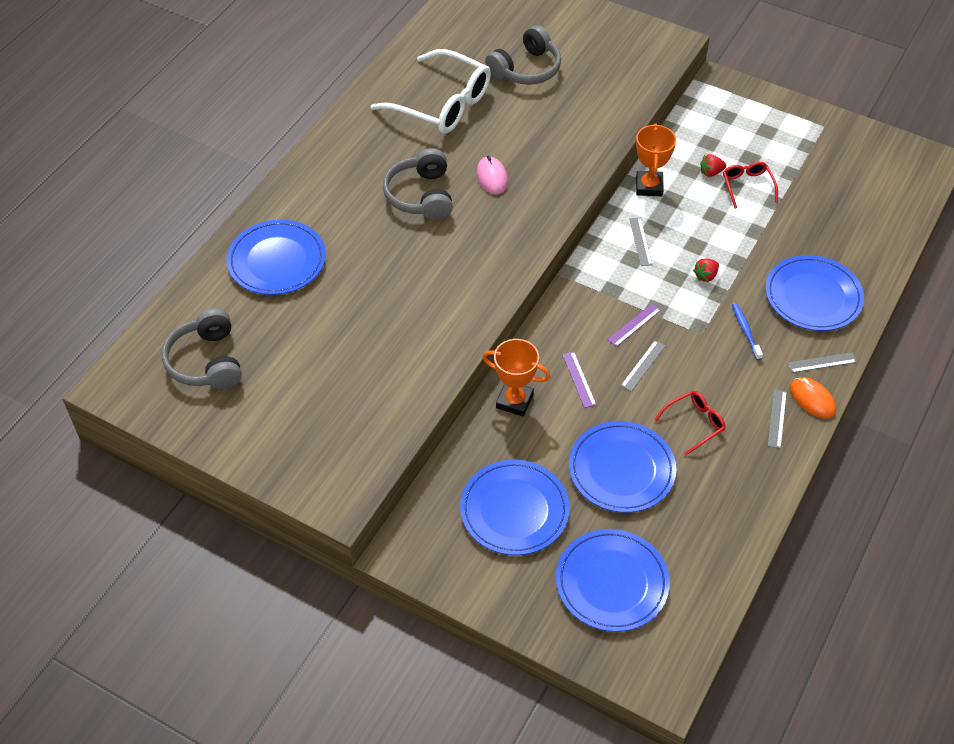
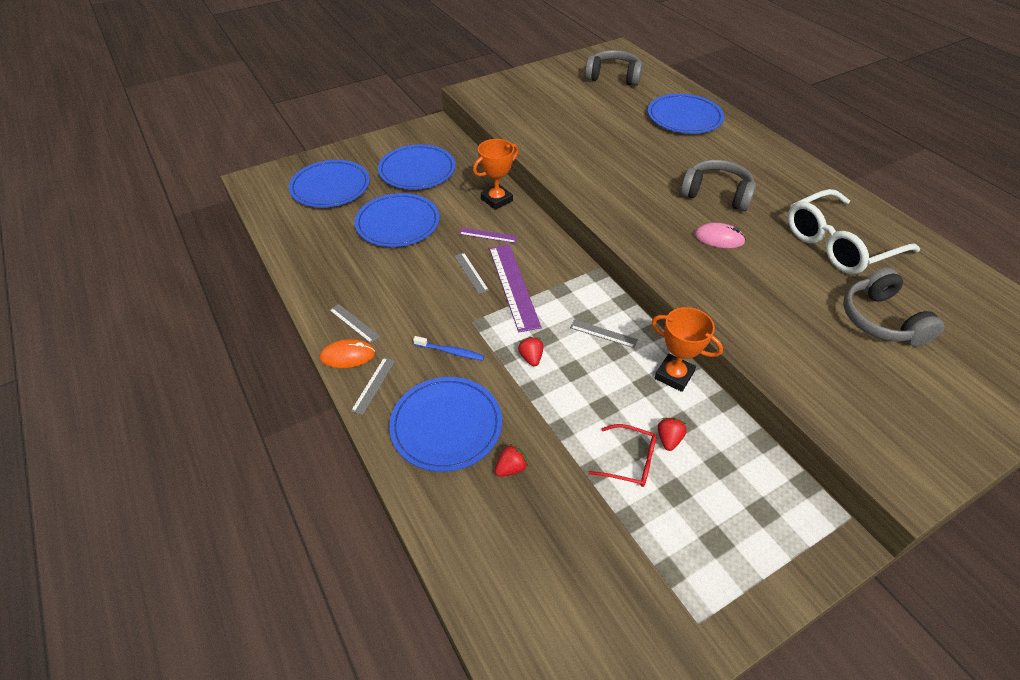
camera: 120 degrees right, 5 degrees down
(634, 325) = (514, 286): purple ruler -> purple ruler, size x1.97
(694, 424) = (396, 274): red glasses -> none
(810, 244) = (511, 468): none -> red strawberry

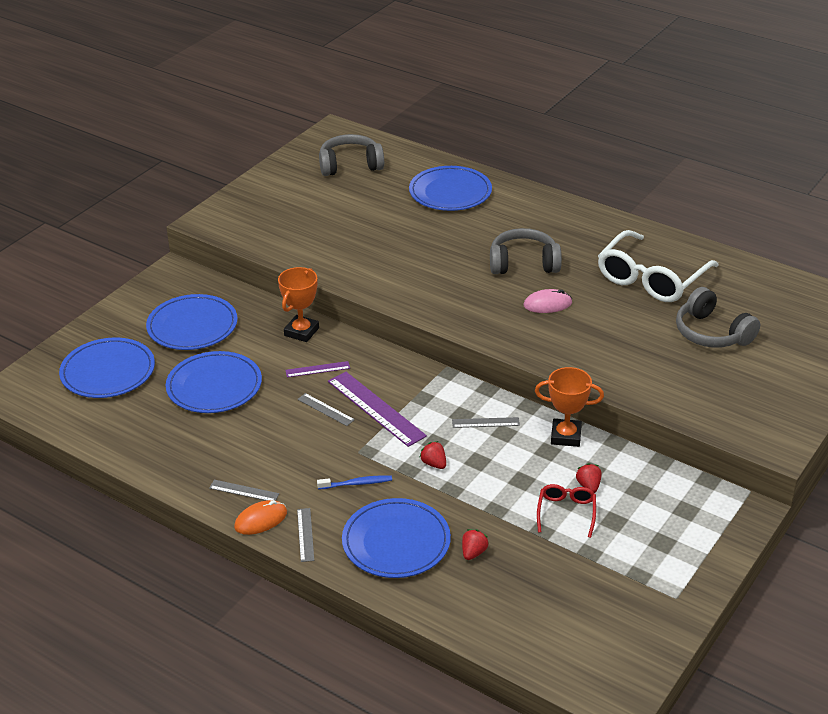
camera: 25 degrees left, 10 degrees down
(629, 461) = (566, 513): red glasses -> red glasses turned 75 degrees counterclockwise

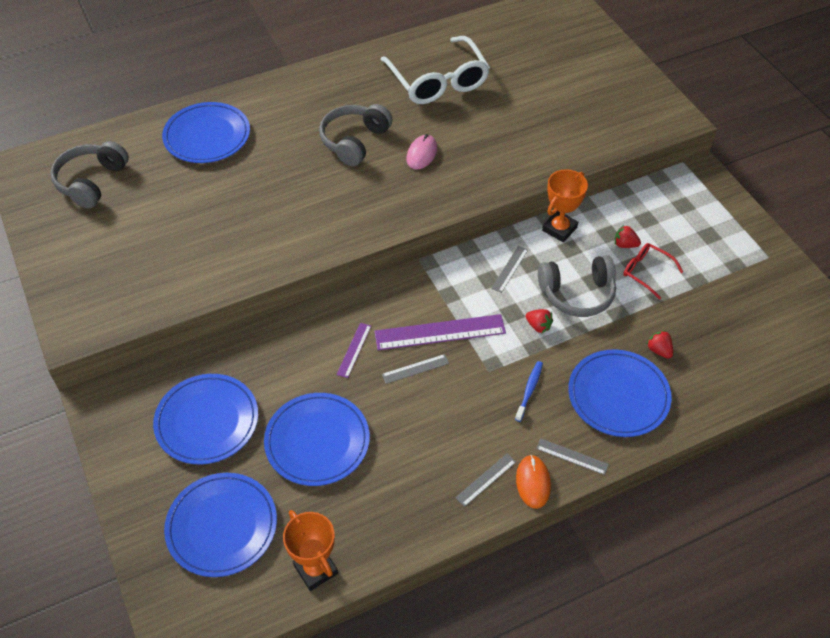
camera: 60 degrees left, 15 degrees up
(301, 332) = (289, 338): orange trophy -> orange trophy (315, 569)
(434, 464) = (538, 326): red strawberry -> red strawberry turned 135 degrees counterclockwise
(712, 333) = (530, 85): grey headphones -> grey headphones (577, 293)

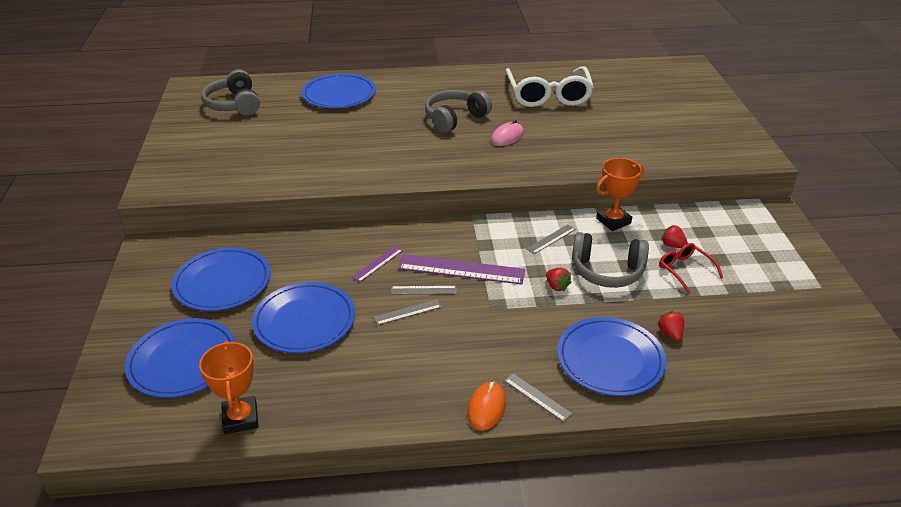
camera: 20 degrees right, 15 degrees down
(91, 182) = (234, 104): grey headphones -> grey headphones turned 60 degrees counterclockwise
(485, 479) = (441, 392): grey ruler -> grey ruler (407, 312)
(529, 390) = (522, 333): blue toothbrush -> none

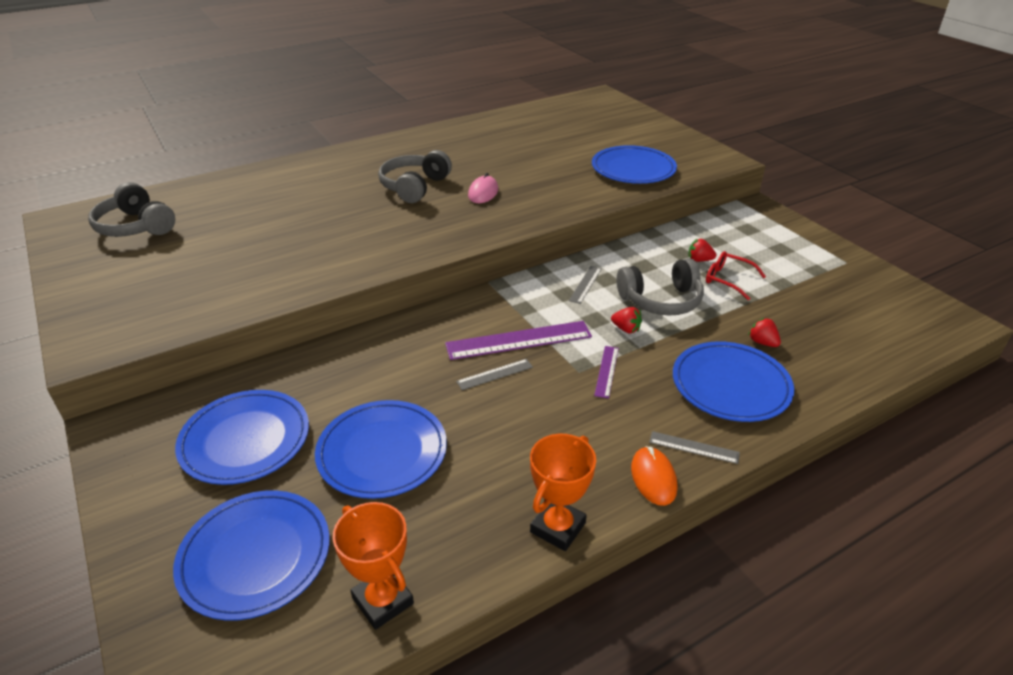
camera: 25 degrees left, 0 degrees up
(339, 95) = (264, 189): blue plate -> blue plate (633, 169)
(377, 264) = (423, 361): purple ruler -> purple ruler (606, 371)
(407, 312) = (494, 403): grey ruler -> none
(548, 95) = (493, 145): white glasses -> none
(613, 221) = (630, 252): orange trophy -> orange trophy (558, 527)

